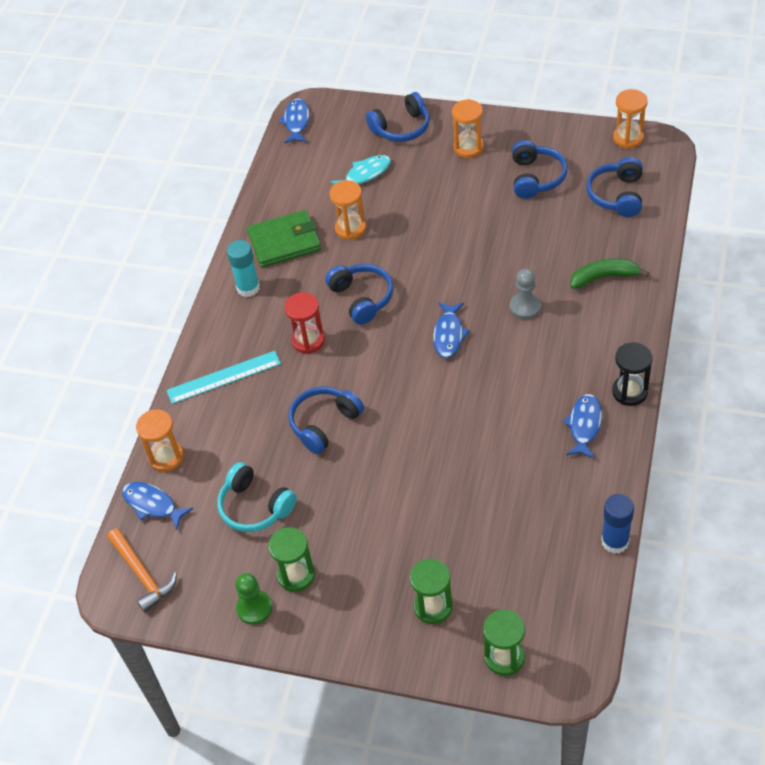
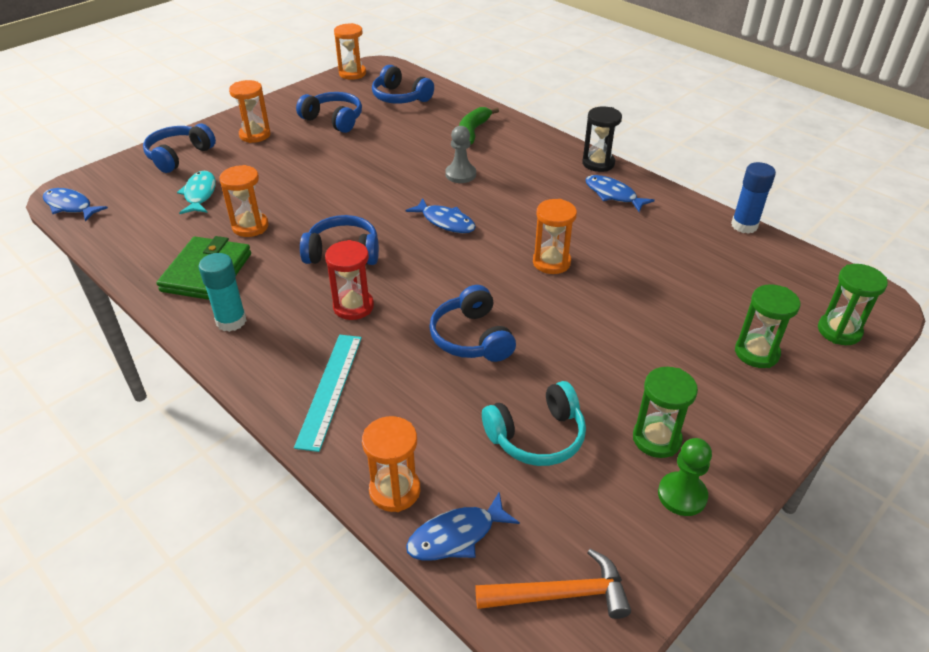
camera: 65 degrees left, 10 degrees down
(401, 128) = (179, 156): blue headphones -> blue headphones turned 150 degrees counterclockwise
(448, 428) = (551, 262): none -> orange hourglass

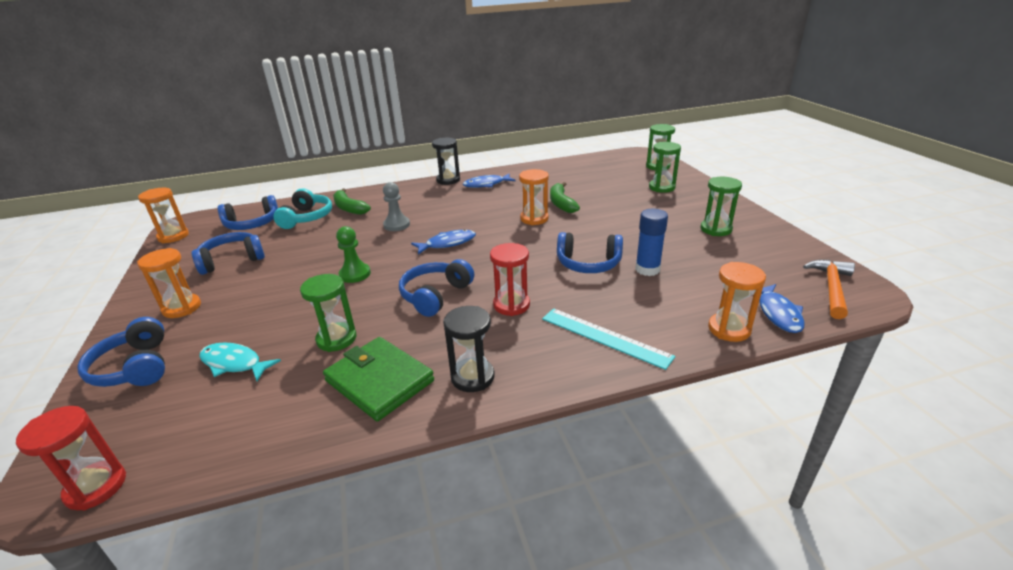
camera: 60 degrees left, 10 degrees down
(70, 206) = (96, 487): blue fish -> red hourglass
(231, 321) = (472, 377): turquoise glue stick -> black hourglass
(250, 226) = (336, 339): orange hourglass -> green hourglass
(537, 436) = (698, 264): turquoise headphones -> turquoise headphones (307, 218)
(613, 271) = (561, 203): none -> green banana
(682, 495) = (761, 234): green pawn -> green pawn (355, 274)
(744, 225) = (555, 162): blue glue stick -> blue glue stick (647, 269)

